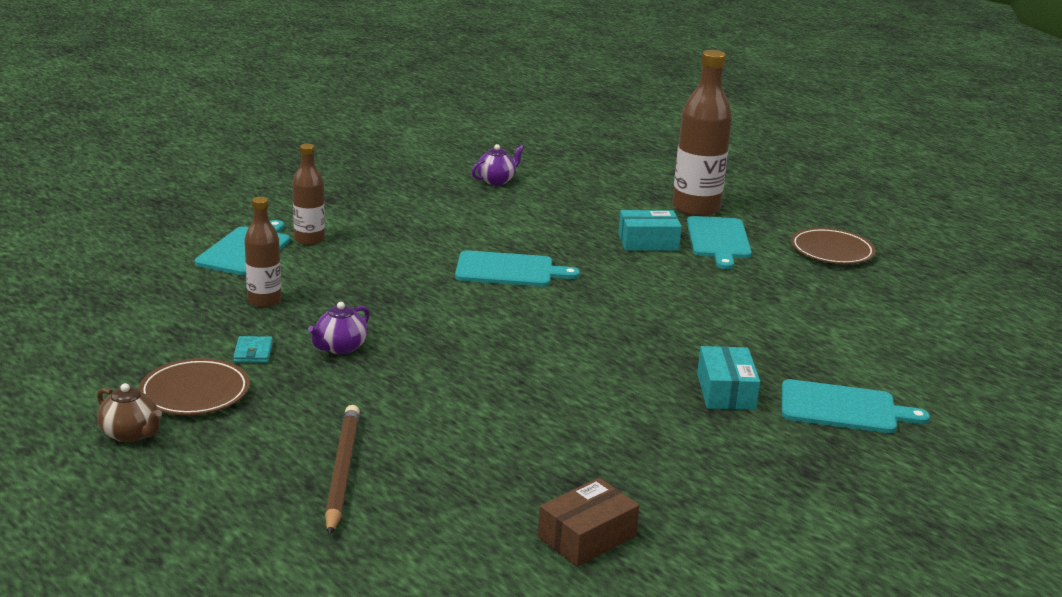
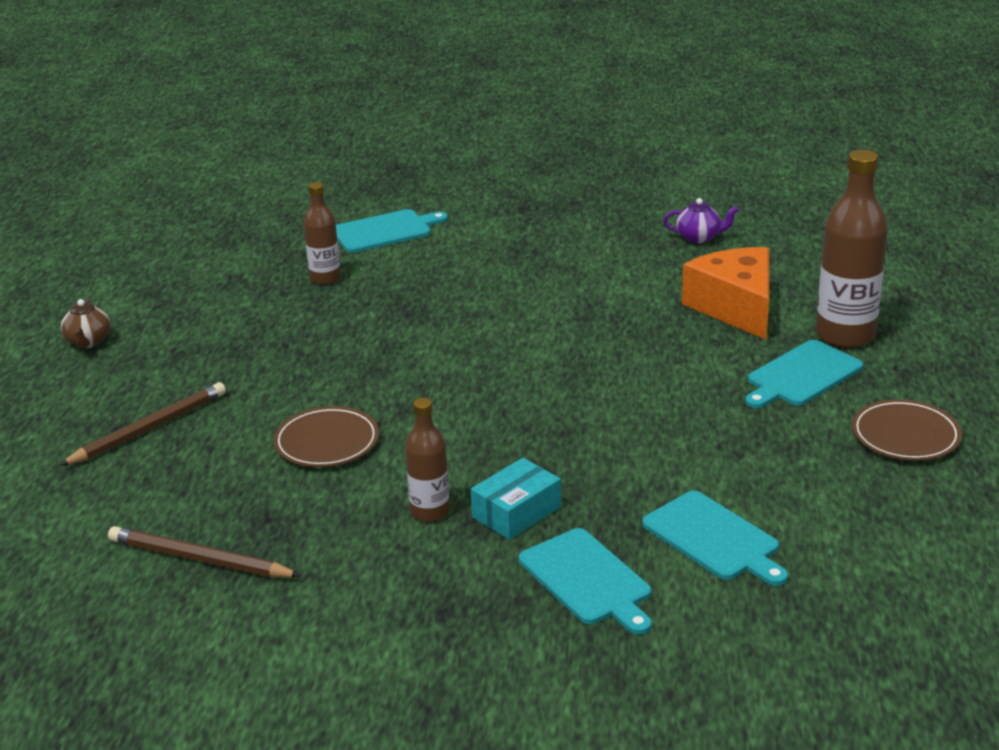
camera: 50 degrees right, 5 degrees up
(195, 392) = (167, 330): brown plate -> brown plate (327, 442)
(253, 352) = (249, 316): turquoise wallet -> none
(309, 240) = (444, 239): brown bottle -> brown bottle (430, 512)
(340, 348) = (307, 338): purple teapot -> none
(509, 270) = (547, 326): turquoise cutting board -> turquoise cutting board (714, 538)
(586, 537) = (200, 559): brown box -> brown pencil
(604, 215) = (735, 307): none -> orange cheese
(648, 242) = (725, 350): turquoise box -> none

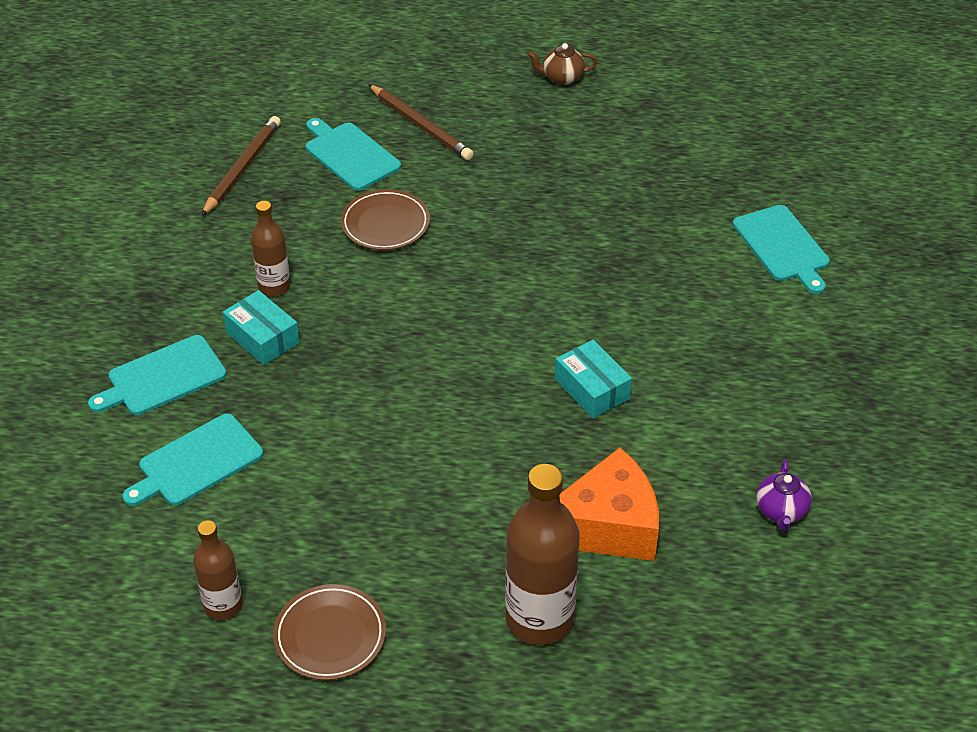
camera: 90 degrees right, 15 degrees up
(325, 278) = (676, 208): brown bottle -> brown bottle (223, 605)
(574, 316) = (592, 389): none -> turquoise box
(801, 375) = (456, 565): turquoise cutting board -> turquoise cutting board (350, 155)

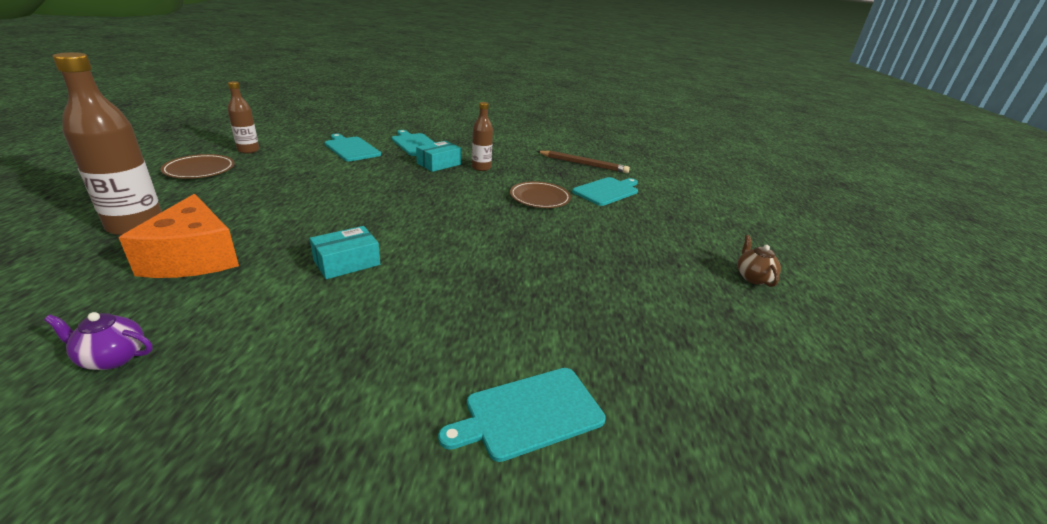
camera: 85 degrees right, 15 degrees down
(420, 125) = (650, 214): brown pencil -> none

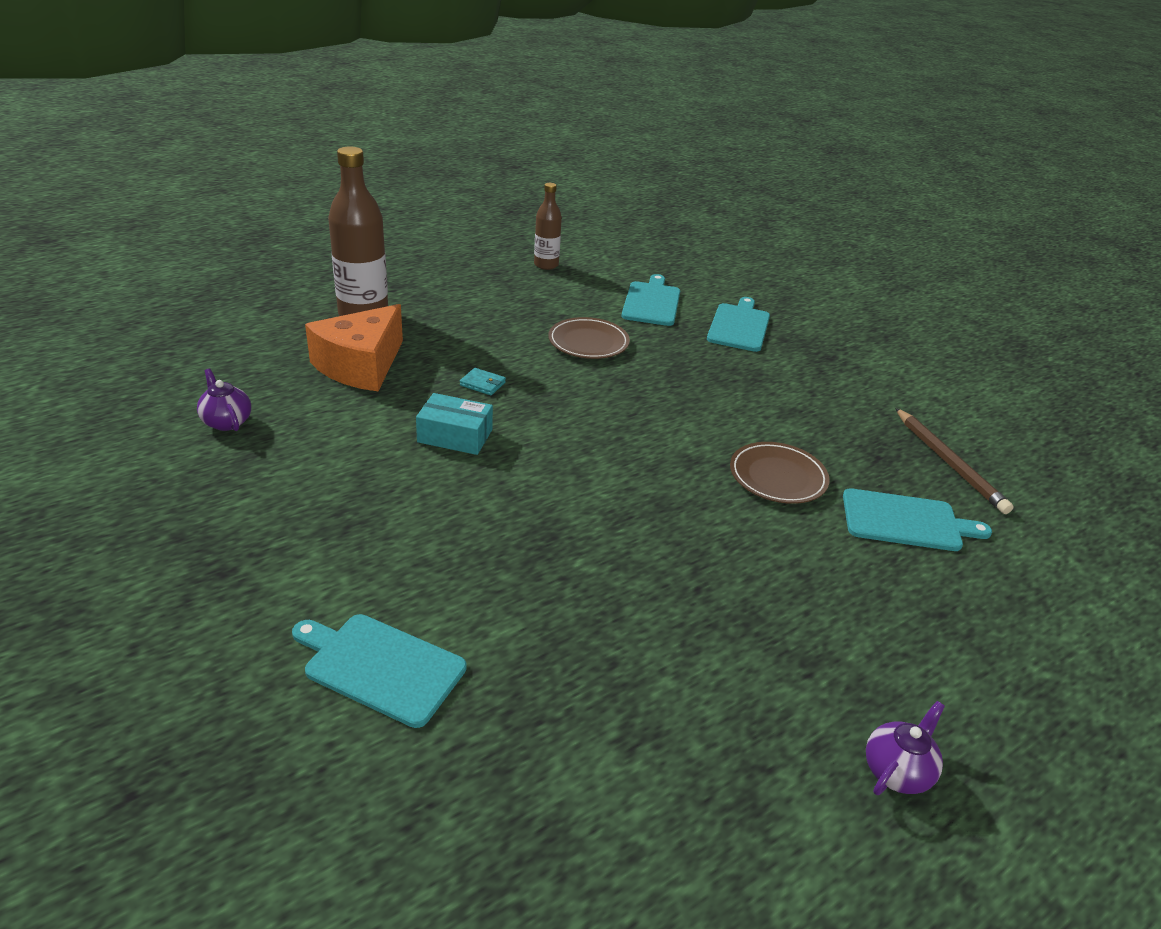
camera: 50 degrees right, 5 degrees up
(199, 170) = (476, 273): brown plate -> brown plate (588, 342)
(315, 227) = (482, 384): none -> turquoise wallet
(439, 164) = (723, 367): turquoise box -> none
(481, 168) = (771, 397): brown bottle -> none
(753, 277) = (897, 771): brown teapot -> purple teapot

